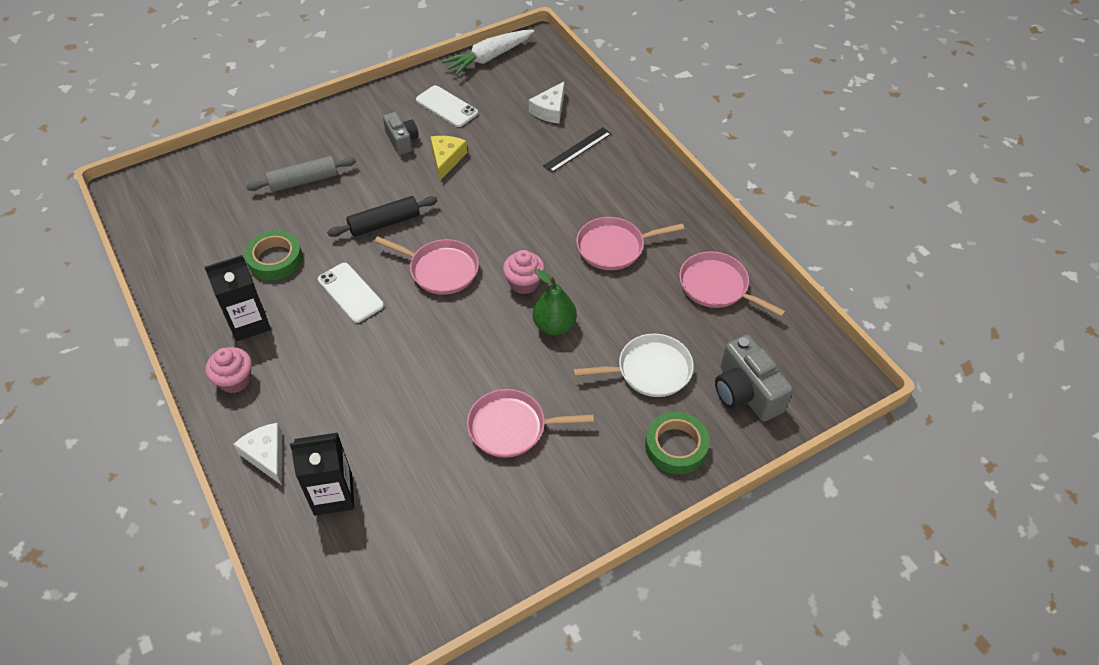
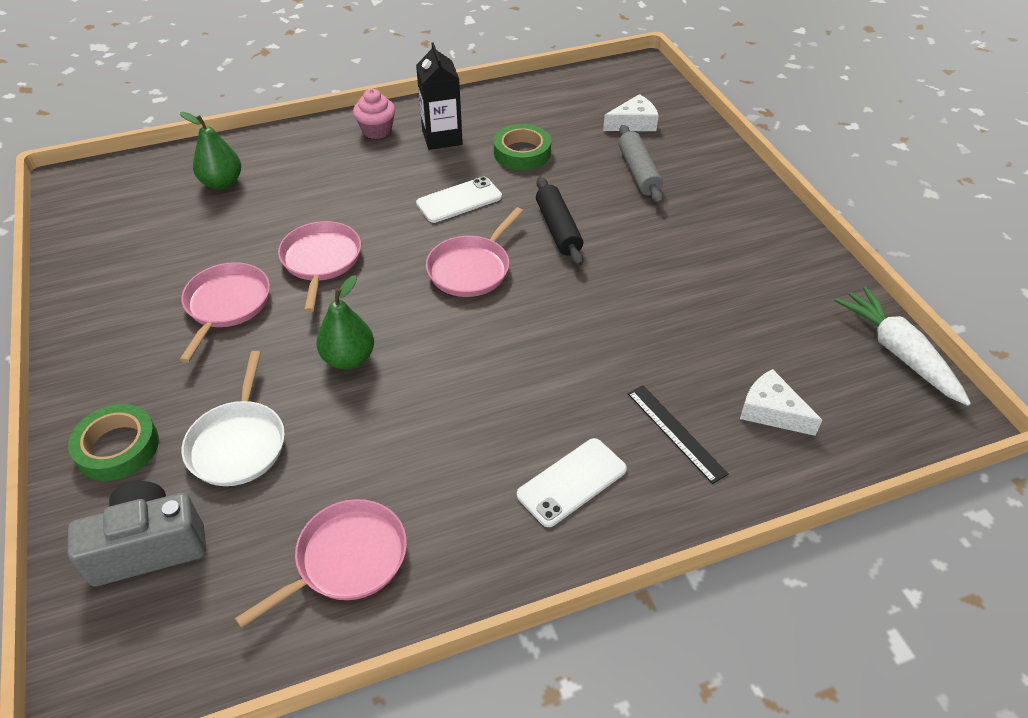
camera: 100 degrees right, 5 degrees down
(266, 455) = (285, 147): white cheese -> white cheese (633, 123)
(333, 495) = (222, 183): black carton -> green pear
(402, 141) = (704, 251): grey camera -> none
(446, 106) = (776, 297): white phone -> white phone (572, 482)
(446, 159) = (665, 288): yellow cheese -> none
(524, 283) = (427, 339): pink cupcake -> none
(614, 247) = (462, 443): pink pan -> pink pan (321, 260)

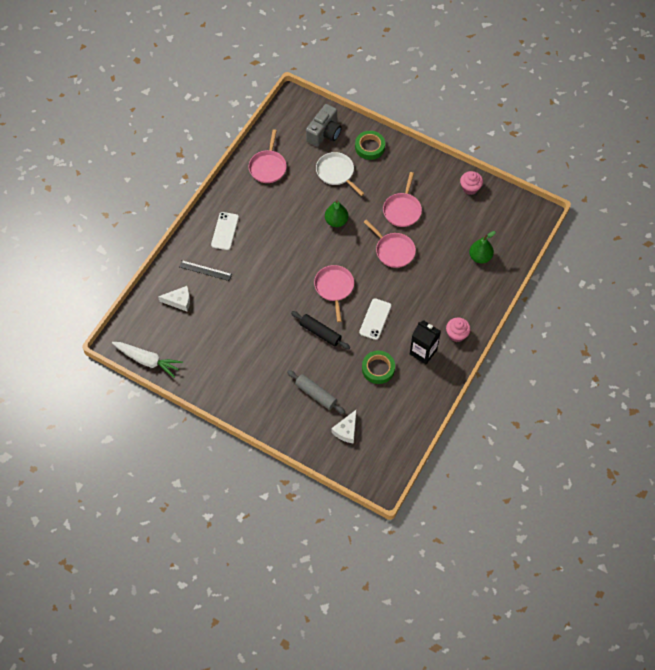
camera: 140 degrees right, 15 degrees up
(89, 268) = (470, 188): none -> pink cupcake
(226, 305) = (402, 210): pink pan -> pink pan turned 45 degrees clockwise

